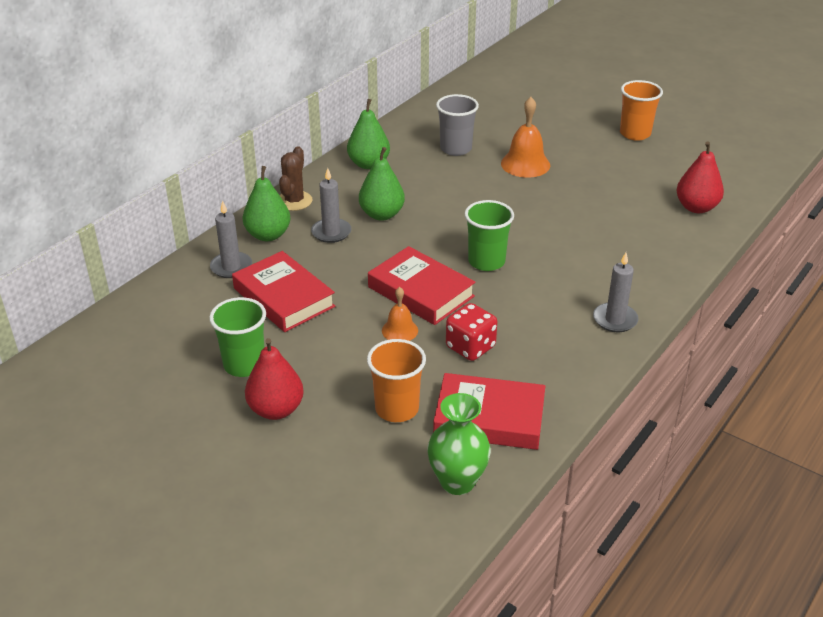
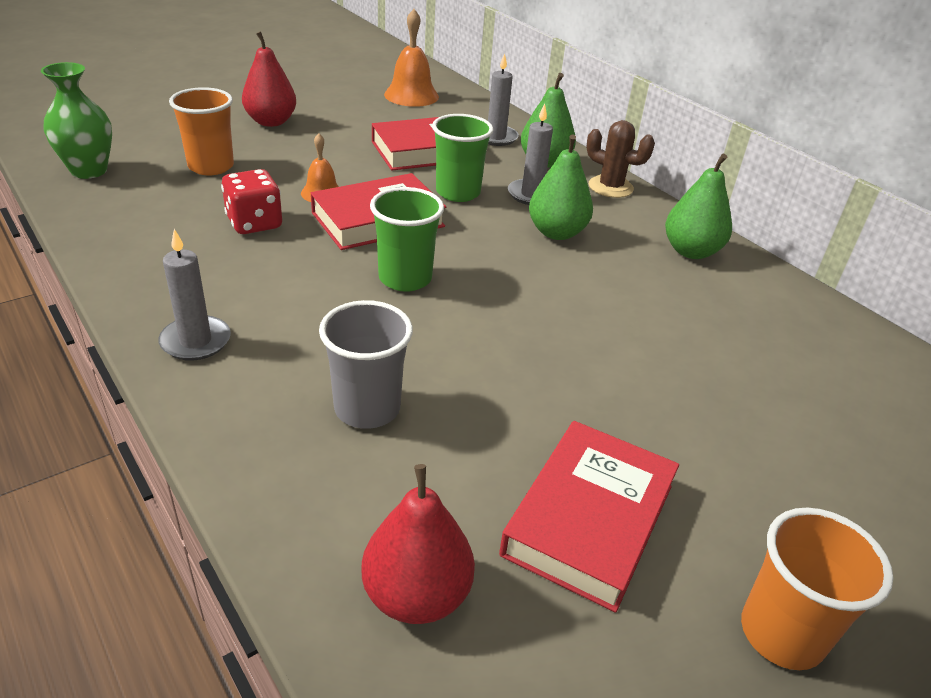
camera: 105 degrees right, 0 degrees up
(244, 365) = (342, 120): green cup -> green cup (458, 192)
(456, 149) = (729, 337): grey cup -> grey cup (367, 408)
(489, 418) = (141, 205): red book -> red book (589, 519)
(525, 164) = (663, 398): orange bell -> orange bell (411, 95)

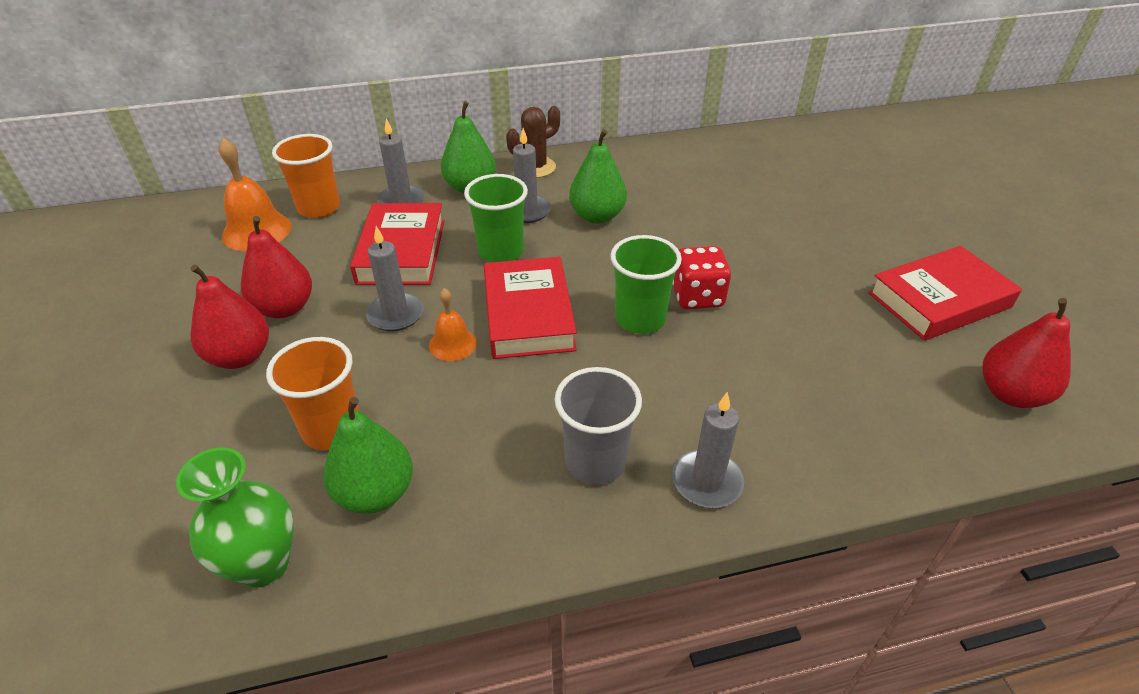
camera: 65 degrees left, 5 degrees up
(254, 223) = (494, 407): red dice -> red dice (697, 297)
(329, 124) = (284, 308): none -> red pear
(345, 164) = (395, 314): none -> grey candle
(367, 408) = (821, 380): grey cup -> grey cup (595, 461)
(589, 519) = (939, 300): red book -> red book turned 75 degrees counterclockwise
(691, 251) = (650, 163): green pear -> green pear (375, 493)
(781, 633) = (1020, 258): orange cup -> orange cup (319, 208)

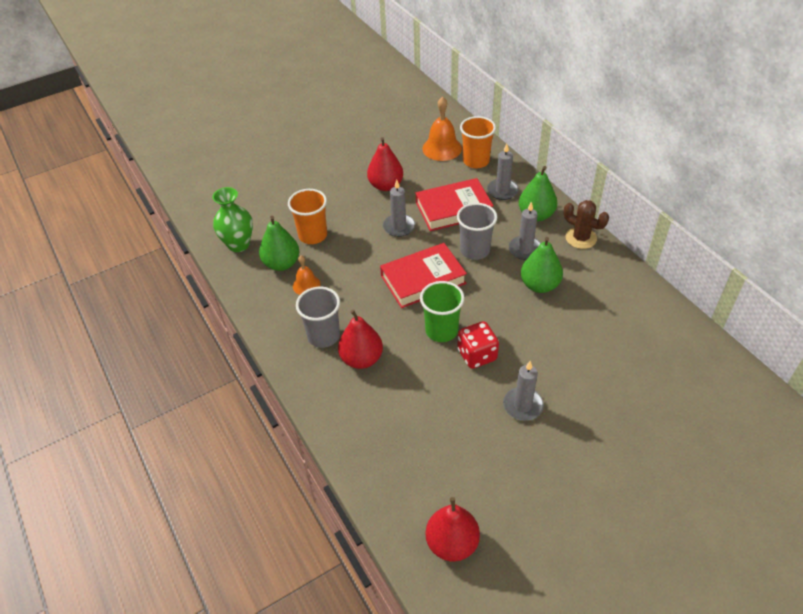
camera: 75 degrees right, 5 degrees up
(240, 356) = (346, 186): red pear -> red pear (361, 359)
(452, 344) = (385, 256): orange bell -> orange bell (306, 285)
(500, 252) = (475, 250): green cup -> grey cup
(707, 481) = (324, 384): grey candle -> grey candle (522, 405)
(939, 300) = (542, 501): red book -> none

